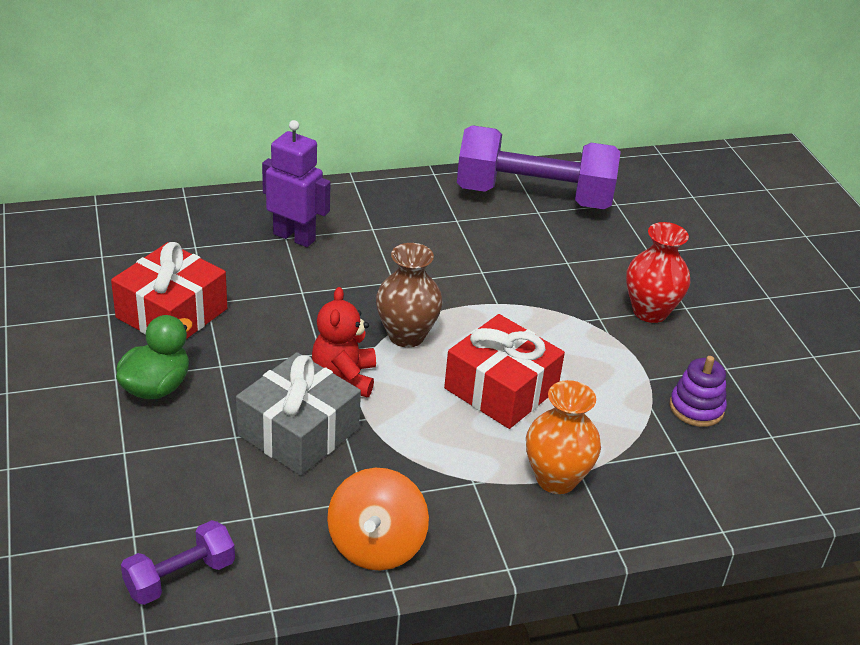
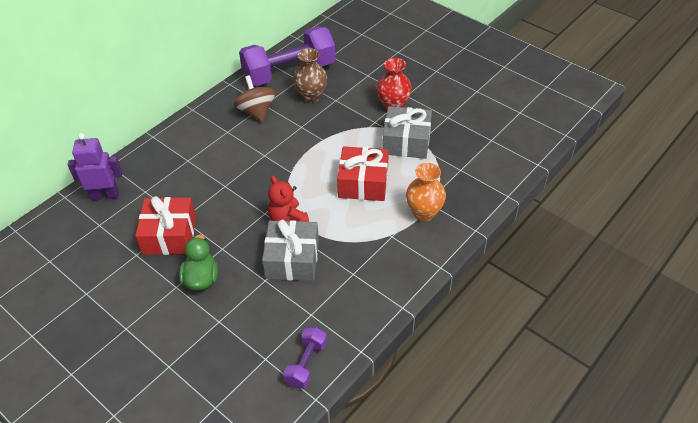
camera: 30 degrees left, 10 degrees up
(294, 237) = (192, 157): purple robot -> purple robot (105, 195)
(376, 545) = (377, 292): orange spinning top -> none
(406, 335) = (296, 180): brown vase -> brown vase (311, 96)
(437, 223) = (256, 111): none -> brown spinning top
(624, 368) = (406, 142): none -> grey gift
(696, 408) = (451, 144): purple stacking toy -> none

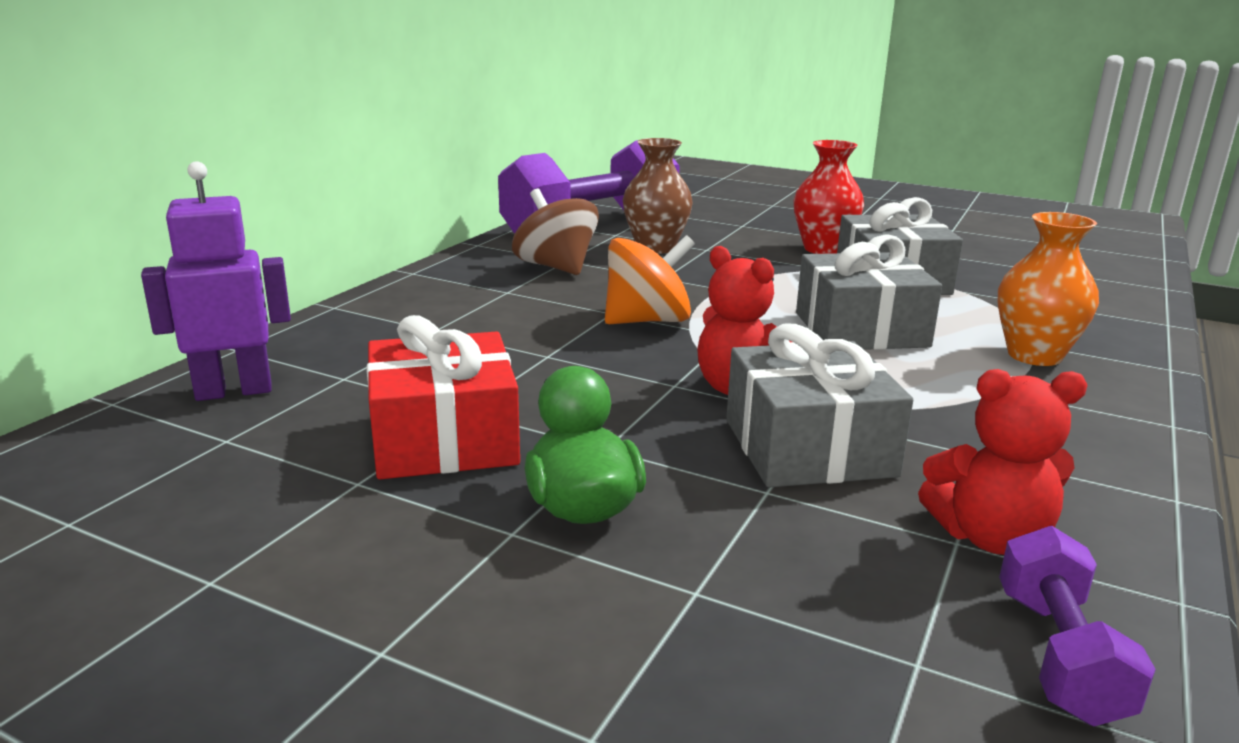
camera: 15 degrees left, 25 degrees down
(276, 164) = (647, 321): none -> orange spinning top
(323, 314) = (990, 537): none -> red teddy bear
(363, 183) = (861, 329): red gift -> grey gift

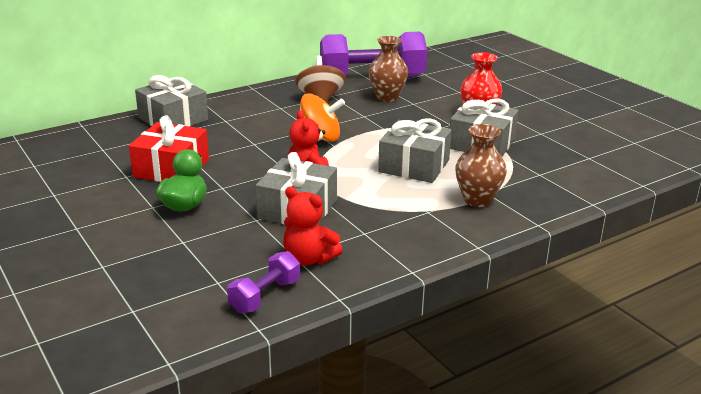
camera: 30 degrees right, 5 degrees up
(234, 391) = (124, 130): purple robot -> none
(322, 348) = (173, 119): none -> grey gift
(1034, 355) = (477, 200): orange vase -> brown vase

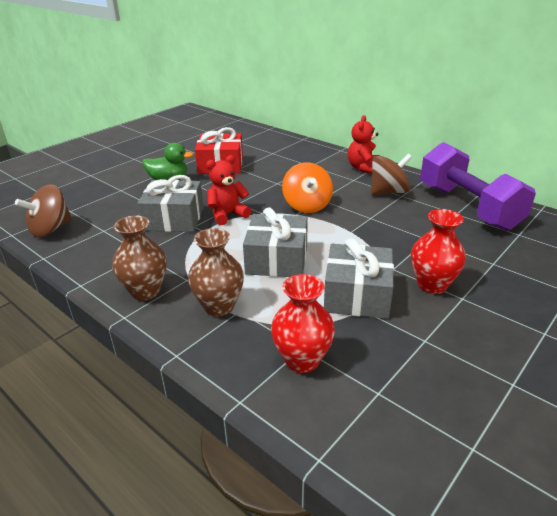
camera: 75 degrees right, 5 degrees up
(173, 119) = (299, 149): grey gift -> none
(265, 296) = (50, 229): purple dumbbell -> brown spinning top
(309, 259) = (99, 236): red teddy bear -> red teddy bear (363, 168)
(387, 97) = (427, 222): brown vase -> brown vase (145, 291)
(553, 176) = (302, 360): none -> red vase

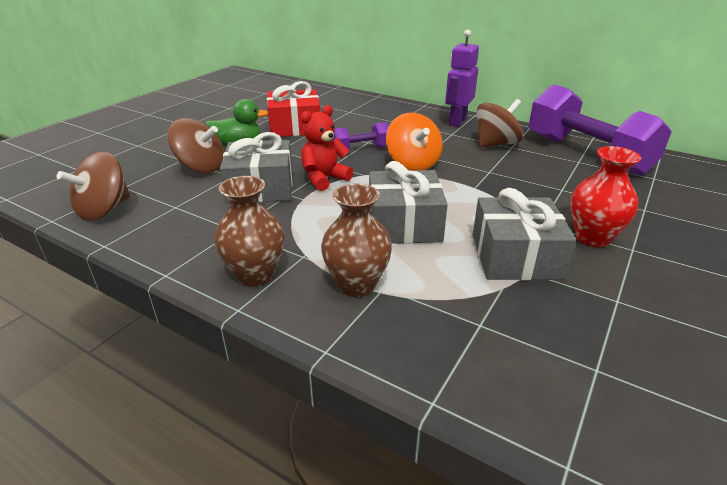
camera: 10 degrees left, 0 degrees up
(133, 198) = (201, 167): none -> brown spinning top
(268, 190) = (361, 149): none -> purple dumbbell
(302, 360) = (487, 340): red vase -> none
(363, 168) = (457, 122): red teddy bear -> purple robot

